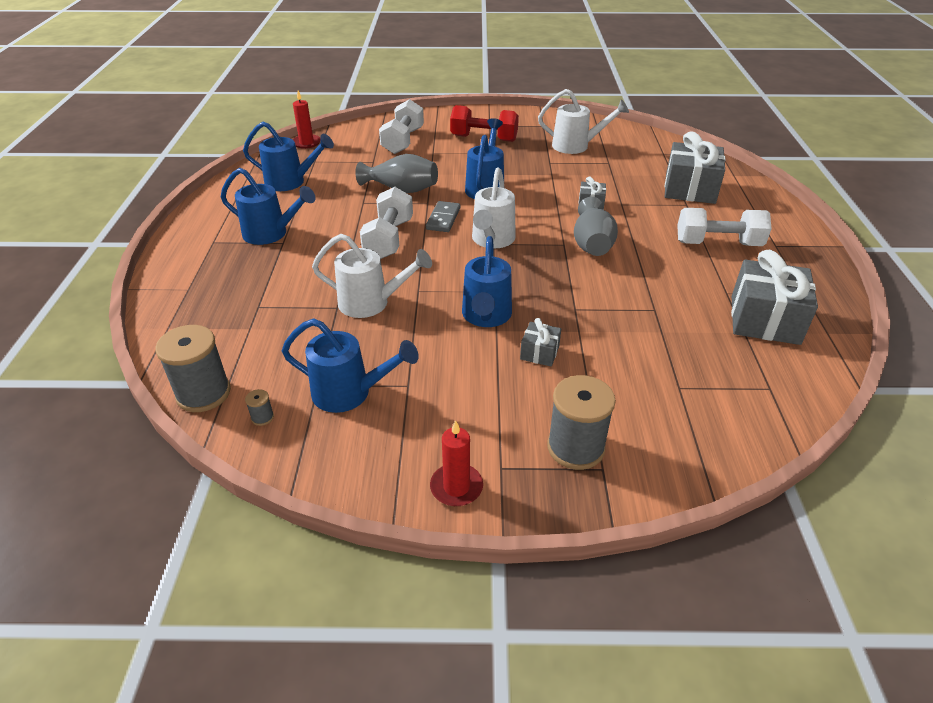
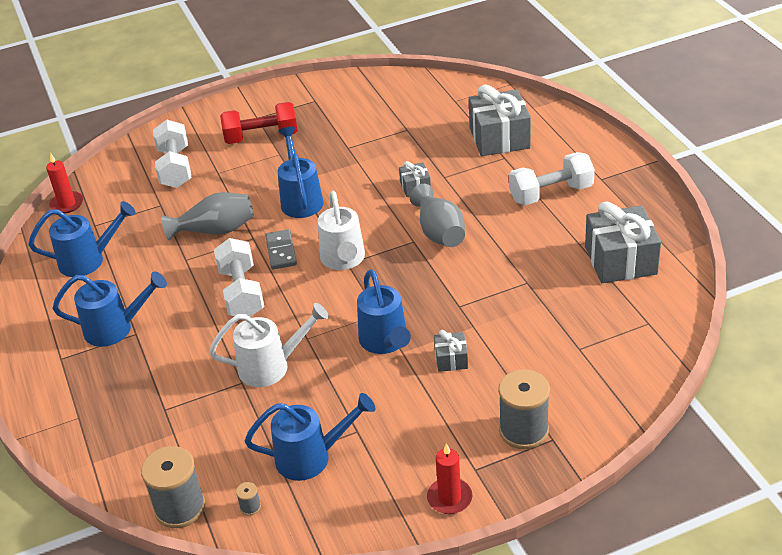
camera: 20 degrees left, 0 degrees up
(576, 146) = (363, 118): white watering can -> none

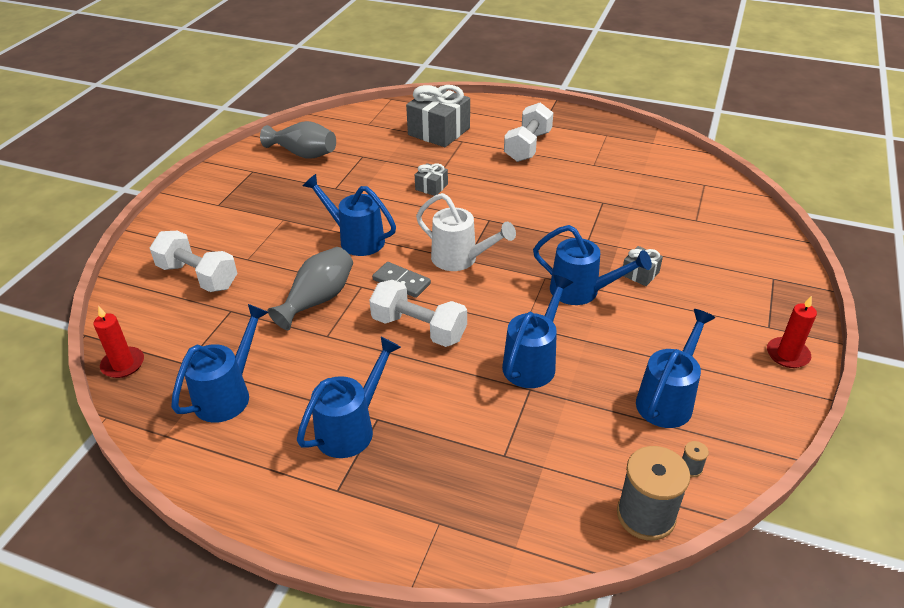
camera: 50 degrees left, 0 degrees up
(261, 137) = (246, 215): red dumbbell -> none
(271, 366) = (533, 362): white watering can -> blue watering can
(439, 232) = (497, 205): grey vase -> grey vase (303, 154)
(523, 430) = (751, 285): grey spool -> none
(620, 260) = (631, 161): grey gift -> none

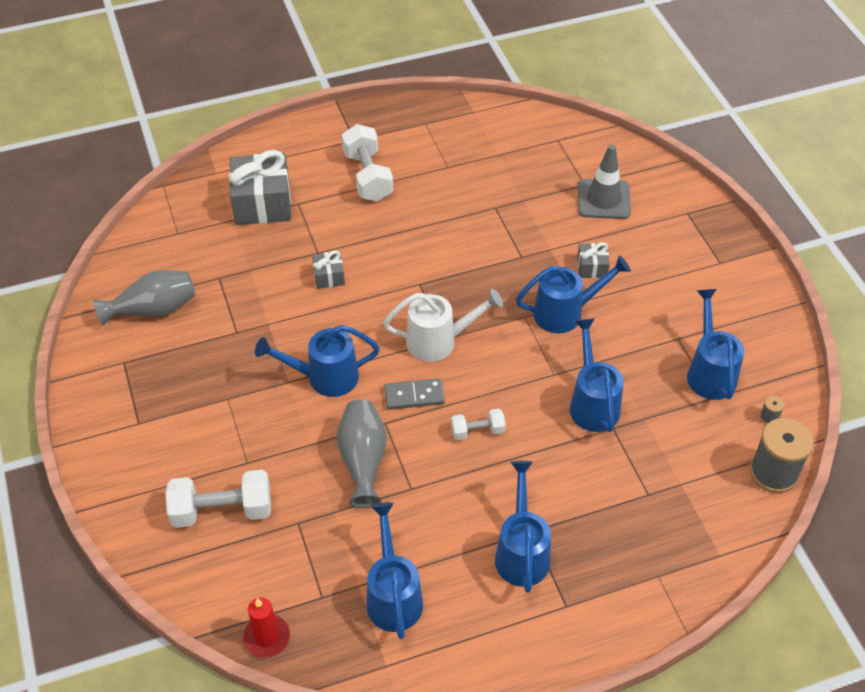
camera: 40 degrees left, 10 degrees up
(419, 328) = (477, 431): white dumbbell -> white dumbbell, size x0.55
(702, 236) = (603, 199): none -> grey traffic cone
(787, 354) = (751, 280): red candle -> none

